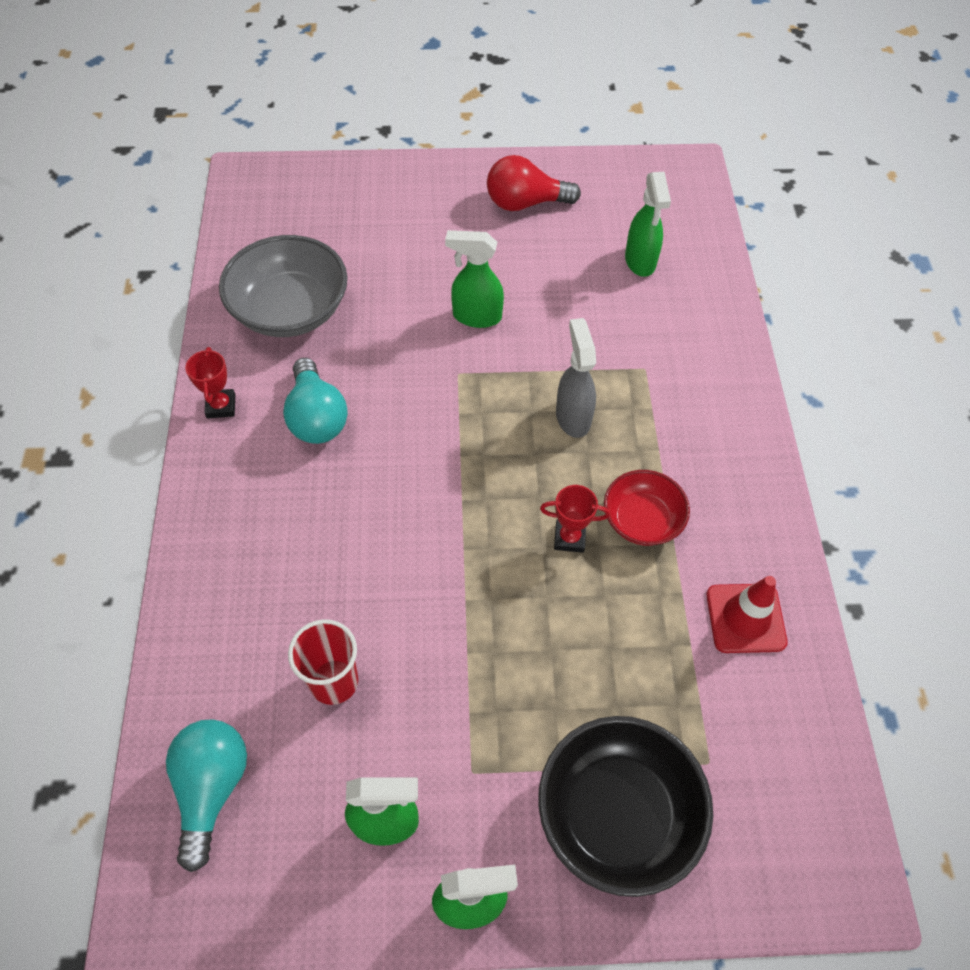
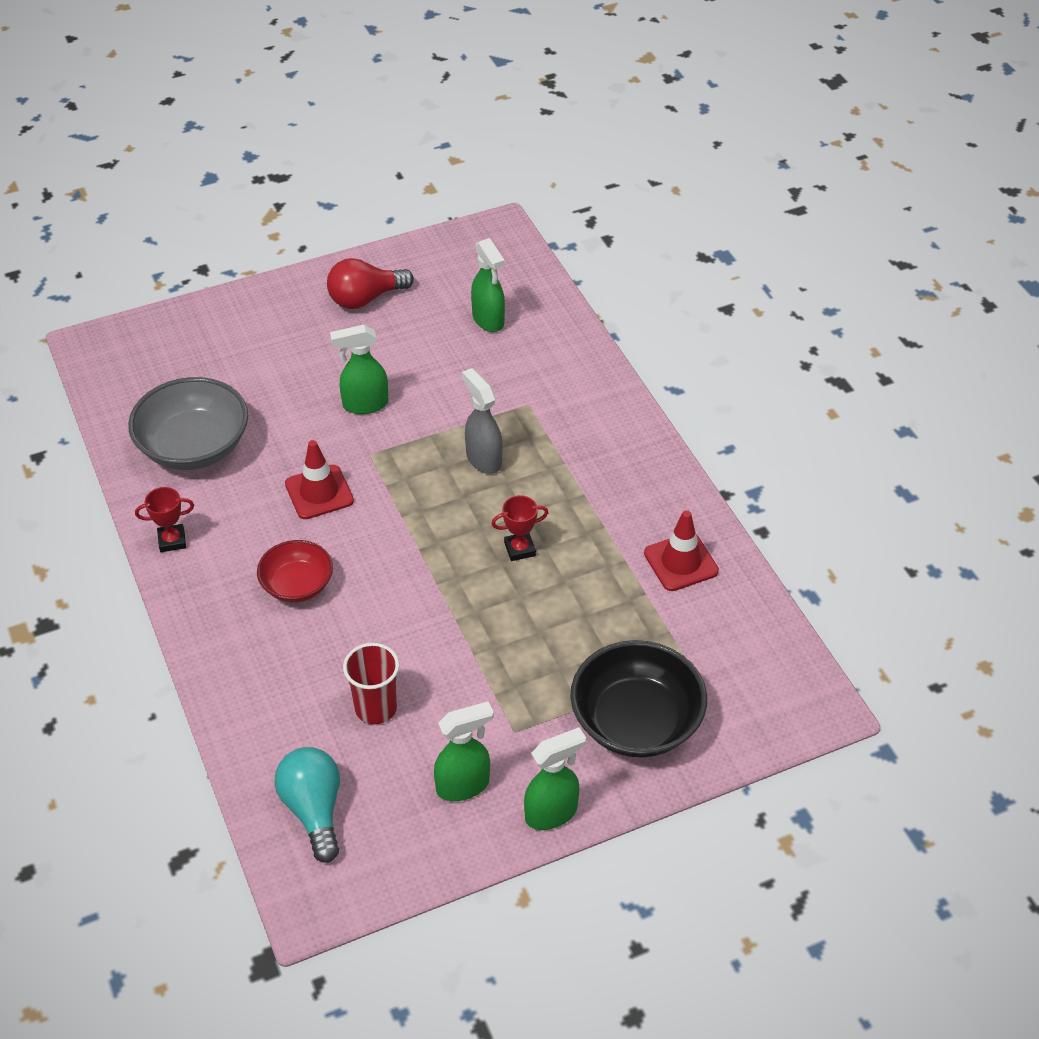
camera: 20 degrees left, 10 degrees down
(221, 406) = (172, 540): red trophy -> red trophy turned 75 degrees counterclockwise
(316, 417) = (262, 524): turquoise light bulb -> none
(388, 400) = (319, 492): none -> red traffic cone
(642, 520) = (572, 518): red bowl -> red bowl (297, 585)

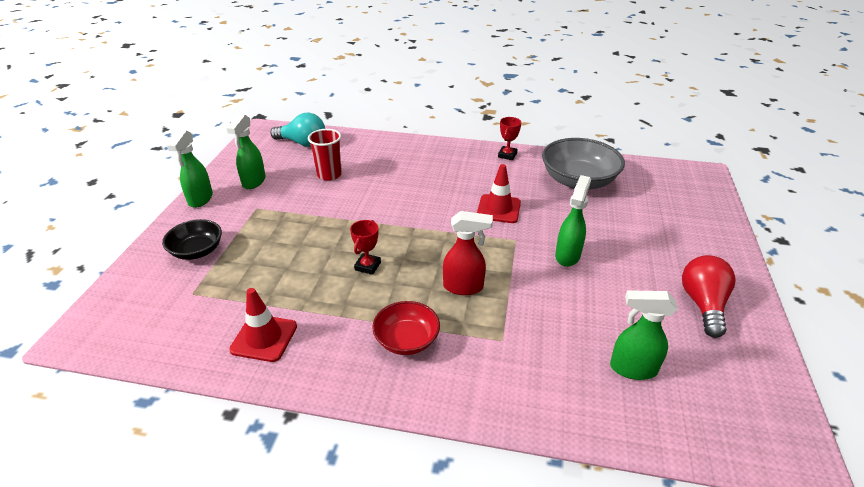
camera: 125 degrees right, 10 degrees down
(297, 585) = (435, 179): red bowl -> red bowl (406, 340)
(483, 459) = (464, 287): grey spray bottle -> red spray bottle
(636, 721) = (197, 251): black bowl -> black bowl, size x0.60

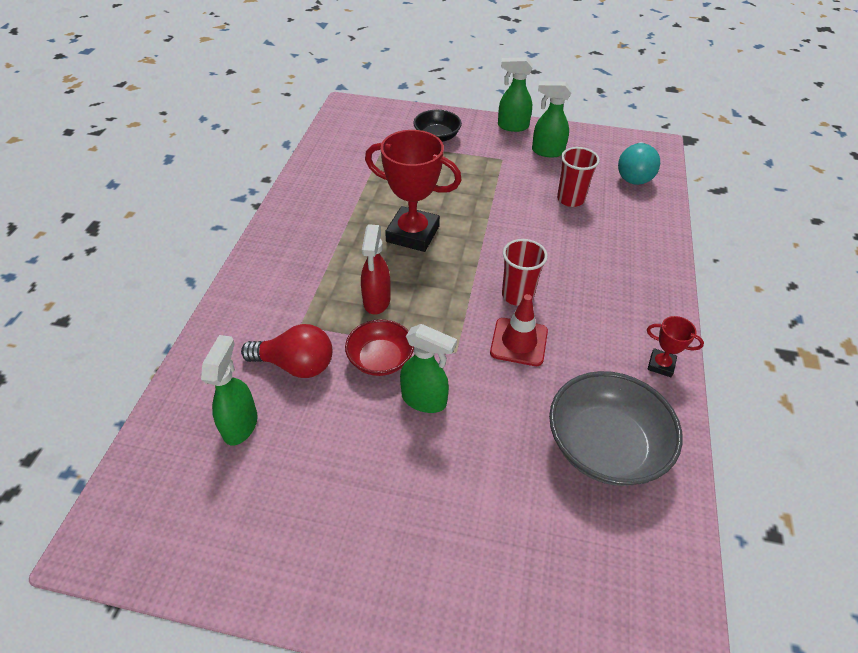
camera: 90 degrees right, 10 degrees up
(264, 338) = (330, 183): red traffic cone -> none
(367, 266) = (413, 234): red trophy -> red trophy, size x2.13
(406, 340) = (312, 260): red bowl -> red bowl (380, 359)
(449, 207) = (517, 295): none -> red cup
(703, 304) = (321, 533): red light bulb -> red light bulb (296, 365)

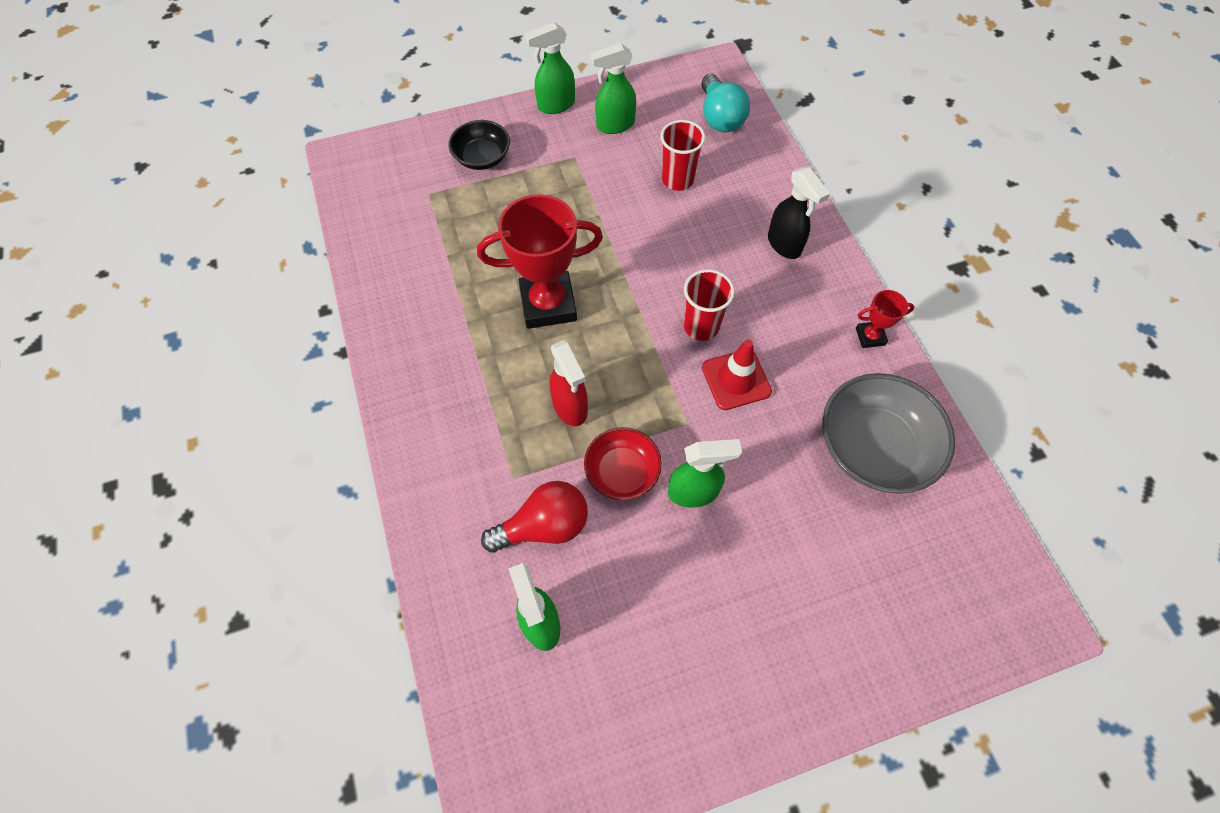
camera: 30 degrees left, 15 degrees up
(629, 272) = (784, 245): none -> black spray bottle

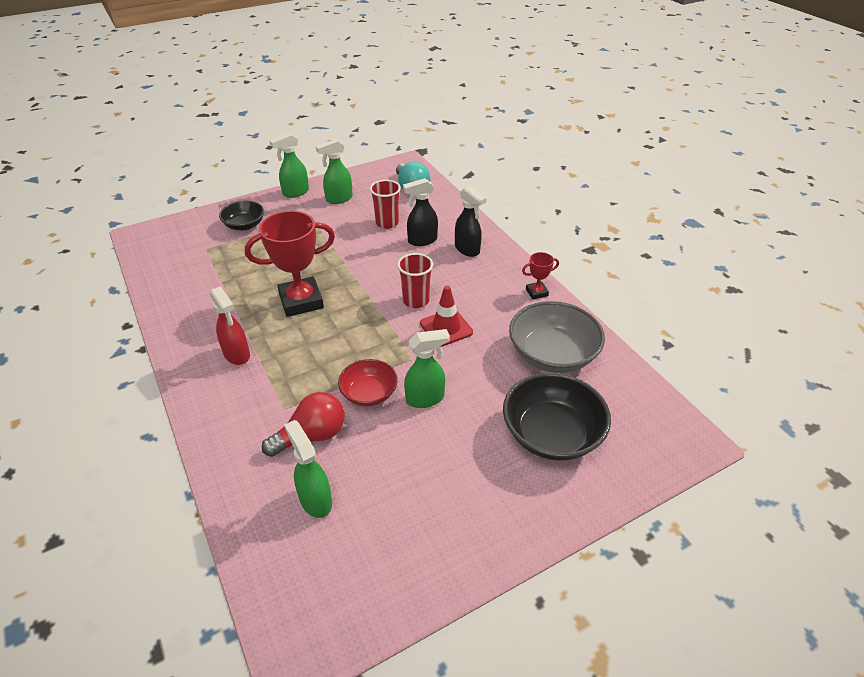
camera: 10 degrees left, 20 degrees down
(570, 407) = (324, 359): red spray bottle -> red spray bottle (237, 355)
(722, 219) = (422, 240): none -> black spray bottle
(850, 576) = (551, 434): none -> black bowl

